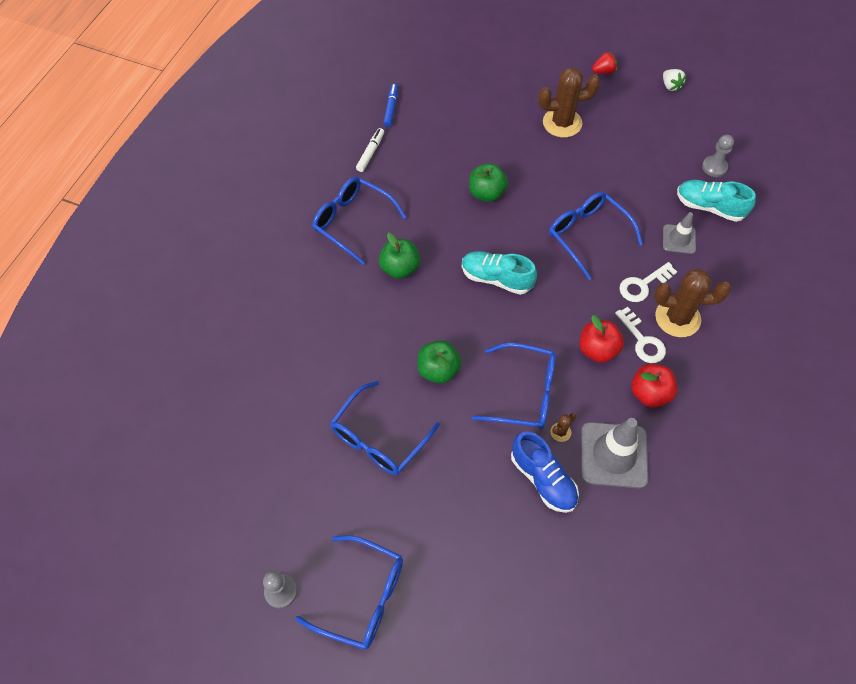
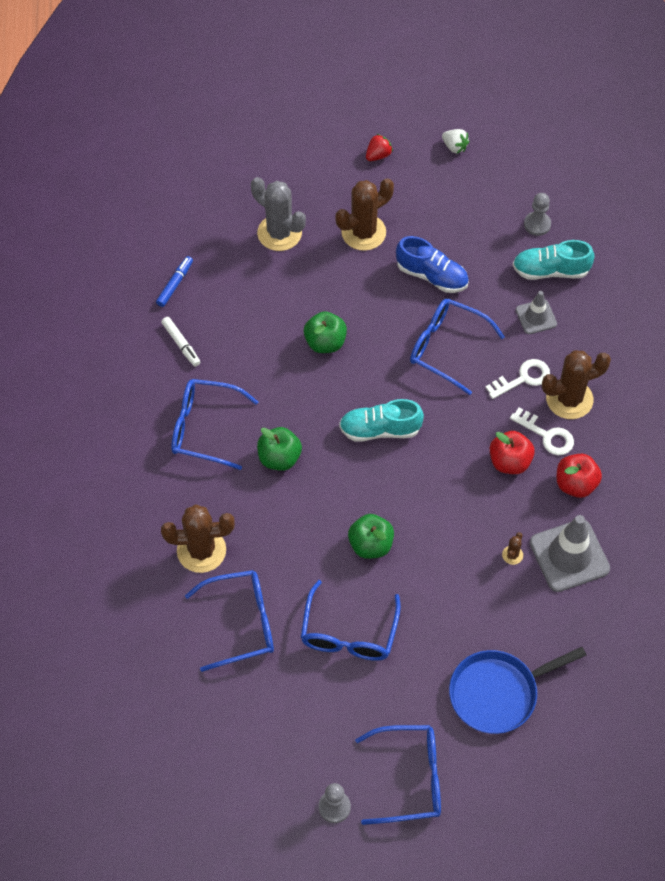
camera: 25 degrees left, 0 degrees up
(295, 316) = (201, 550): none -> brown cactus
(370, 153) = (181, 344): white marker -> white marker turned 150 degrees clockwise
(391, 108) = (175, 284): blue marker -> blue marker turned 45 degrees clockwise
(485, 553) = (498, 693): none -> blue pan
(493, 100) = (279, 233): none -> grey cactus
(525, 393) = (462, 532): blue glasses -> blue glasses (242, 623)
(543, 479) = (517, 605): blue shoe -> blue shoe (432, 276)
(643, 285) = (523, 378): white key -> white key turned 150 degrees counterclockwise

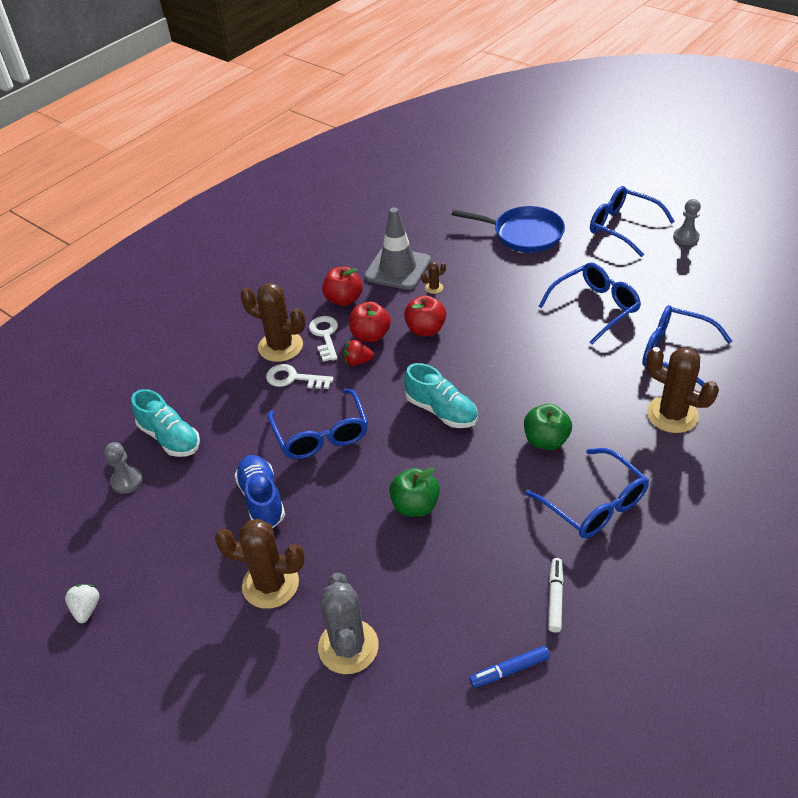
camera: 135 degrees left, 15 degrees down
(370, 545) = (528, 345): green apple -> none
(378, 155) = (160, 659): red strawberry -> red strawberry (358, 361)
(471, 501) = (425, 329): none -> red apple
(536, 317) = (227, 412): grey traffic cone -> none

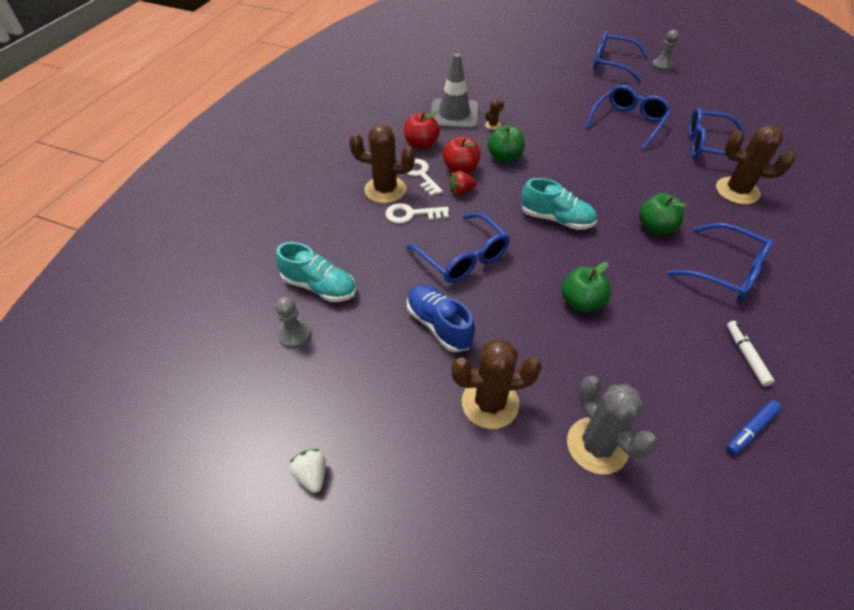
camera: 20 degrees left, 5 degrees up
(425, 329) = (504, 157): red apple -> green apple
(524, 234) = (540, 77): blue pan -> none

